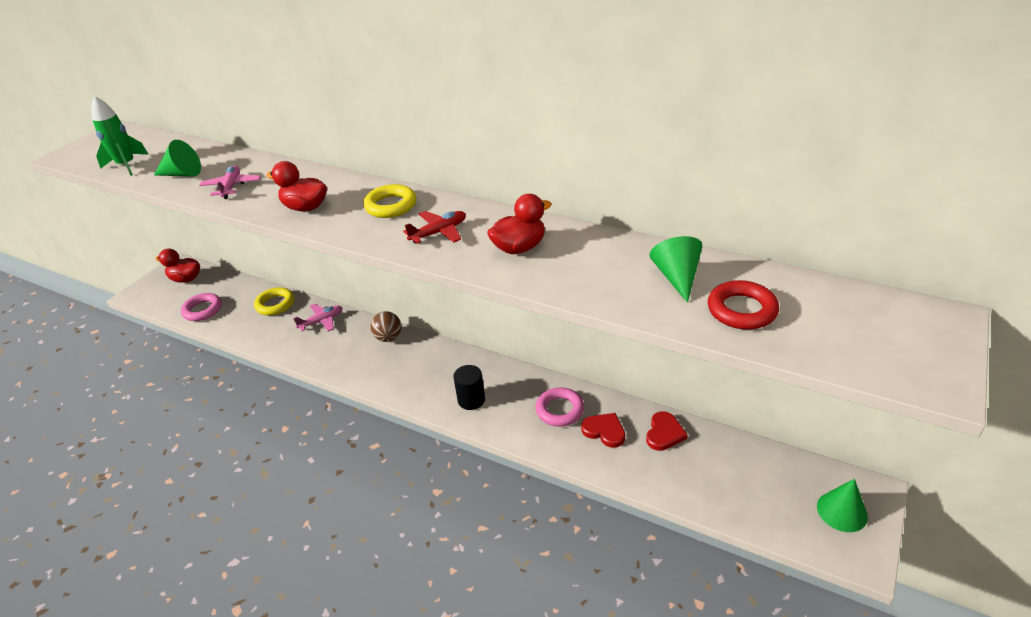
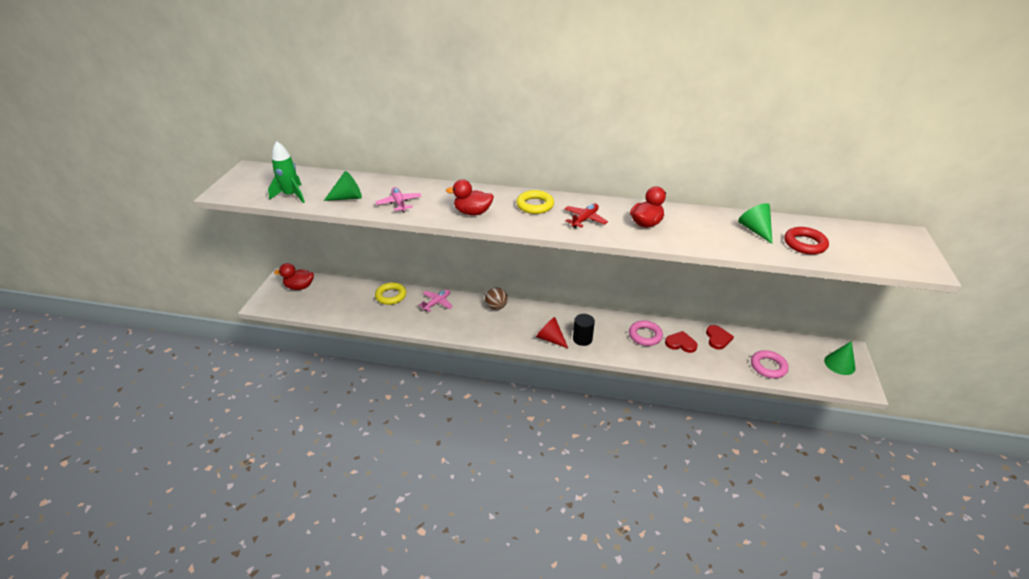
camera: 20 degrees left, 0 degrees up
(203, 310) = (332, 308): pink ring -> pink ring (768, 366)
(430, 392) = (550, 339): none -> red cone

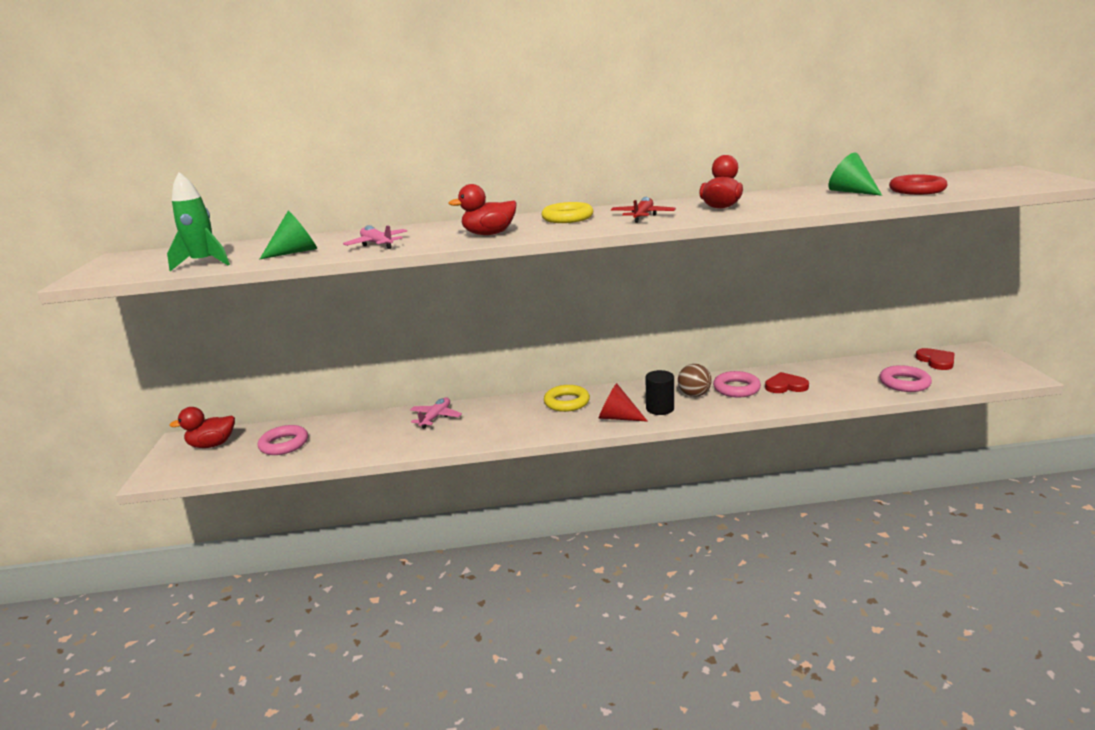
camera: 15 degrees left, 15 degrees down
(339, 299) = (284, 444): none -> pink ring
(391, 296) = (363, 424): yellow ring -> yellow ring (566, 402)
(496, 307) = (523, 404): brown ball -> brown ball (694, 395)
(717, 338) = (825, 372): red heart -> red heart (936, 361)
(839, 364) = (979, 363): green cone -> none

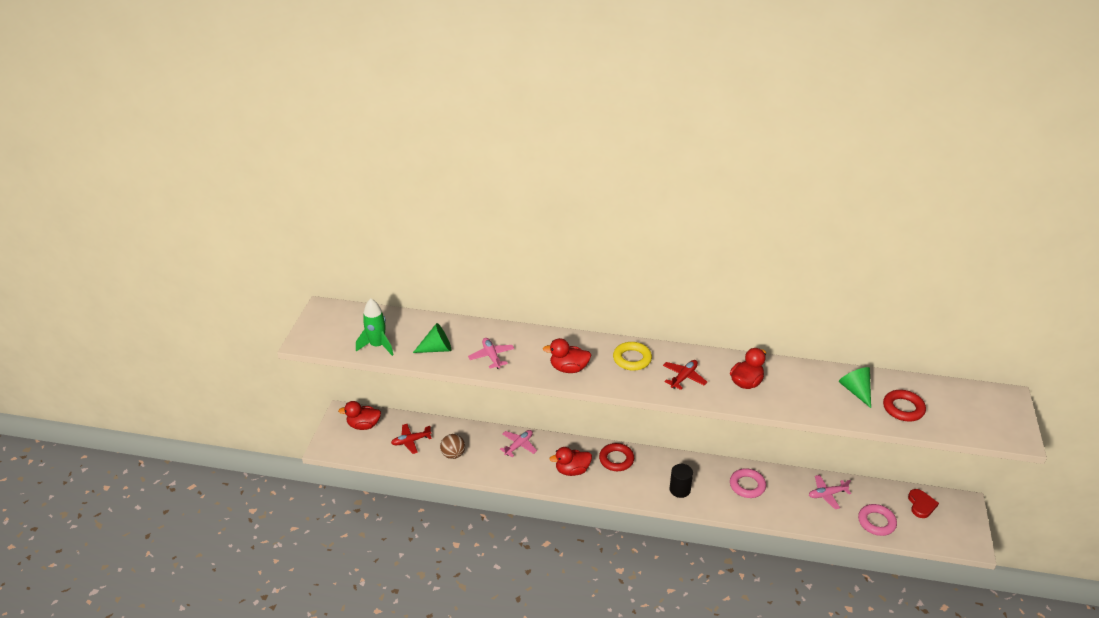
camera: 15 degrees right, 15 degrees up
(284, 444) = (411, 441): pink ring -> red plane
(515, 422) = (572, 470): none -> red duck
(566, 402) = (616, 459): yellow ring -> red ring
(617, 417) = (645, 489): red cone -> none
(694, 395) = (712, 482): brown ball -> brown ball (453, 454)
(785, 386) = (785, 495): red heart -> none
(831, 375) = (827, 494): none -> pink plane

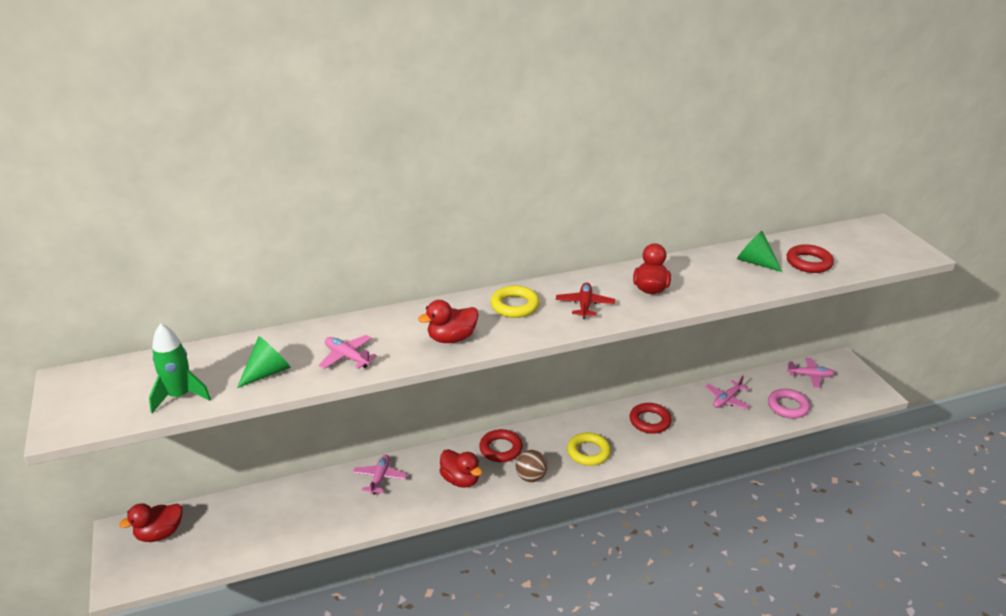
camera: 30 degrees left, 5 degrees down
(411, 441) = (238, 527): red plane -> none
(453, 454) = (305, 520): brown ball -> brown ball (531, 477)
(572, 470) = (460, 480): red duck -> red duck turned 90 degrees counterclockwise
(680, 489) = (588, 452): black cylinder -> yellow ring
(747, 485) = (650, 421): pink ring -> red ring
(921, 505) = (810, 376): red heart -> pink plane

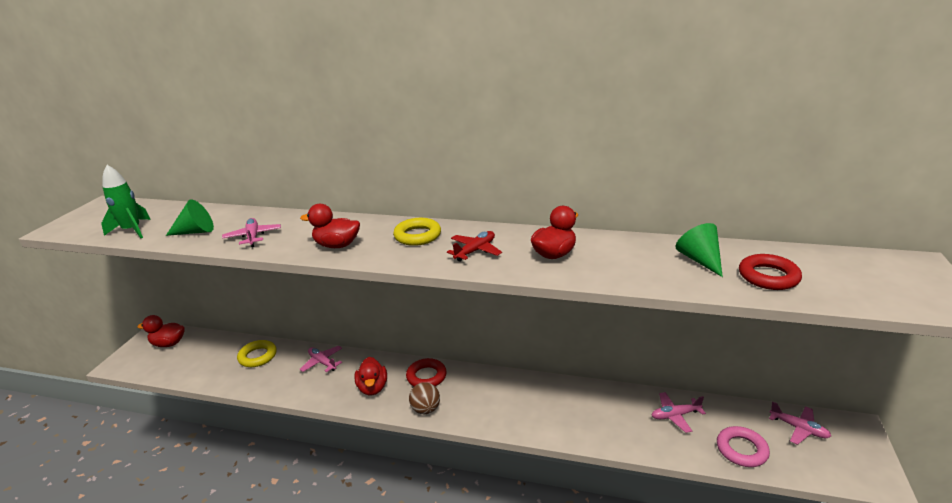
camera: 35 degrees right, 5 degrees down
(380, 478) = (322, 362): pink plane -> pink plane turned 90 degrees counterclockwise
(588, 452) = (493, 409): yellow ring -> yellow ring (257, 356)
(650, 421) = (576, 405): red ring -> none

